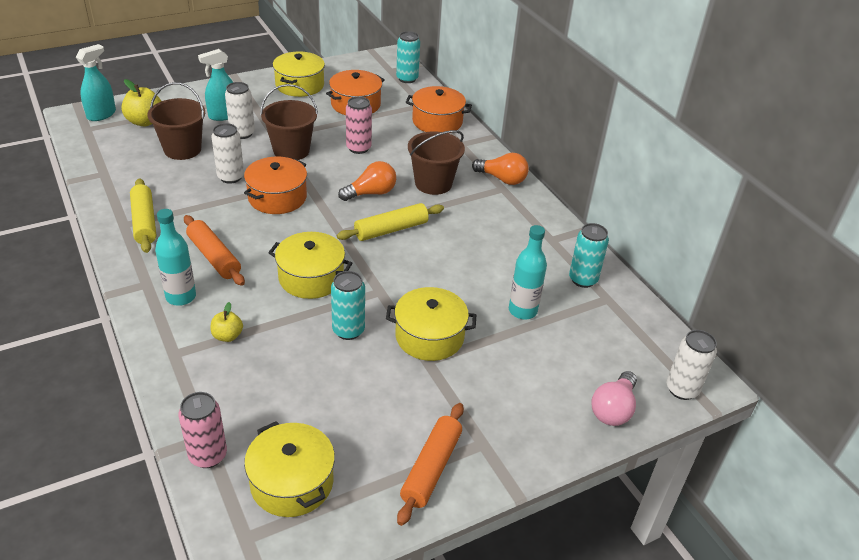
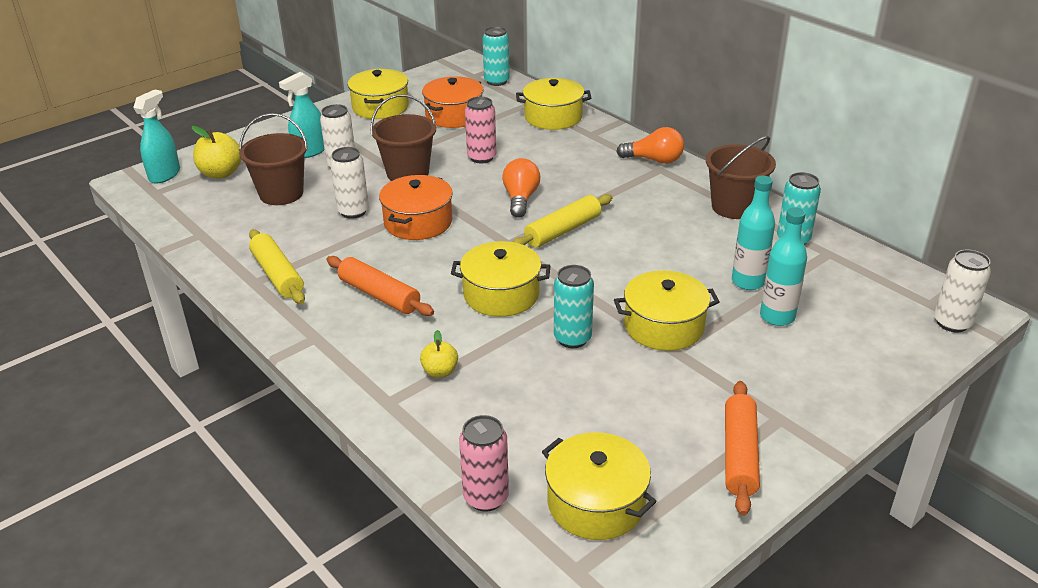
camera: 10 degrees left, 5 degrees down
(181, 297) = (363, 343): turquoise bottle -> turquoise bottle (777, 317)
(371, 193) = (520, 199): orange light bulb -> orange light bulb turned 45 degrees counterclockwise
(433, 183) = (583, 177): brown bucket -> brown bucket (734, 207)
(437, 121) = (553, 117): orange pot -> yellow pot
(613, 409) = (894, 356): pink light bulb -> none

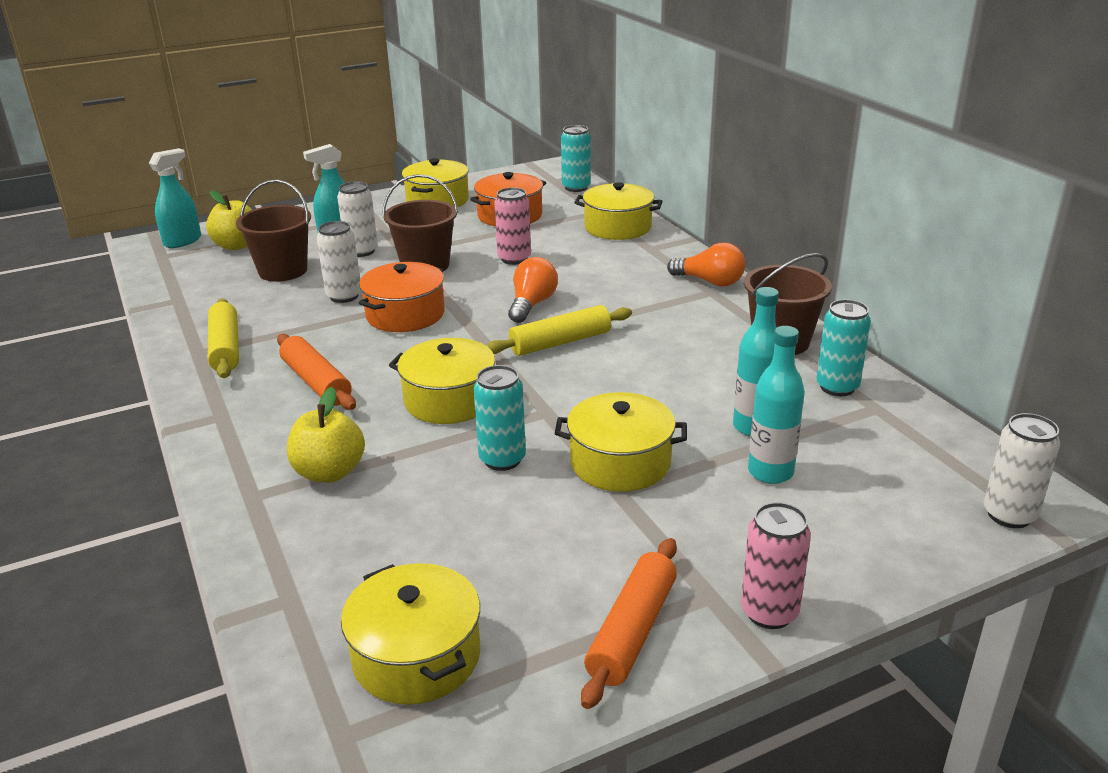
camera: 15 degrees right, 5 degrees down
(440, 371) = (329, 472): yellow apple -> yellow apple, size x1.65
(486, 497) = (291, 623): pink can -> pink can (769, 612)

